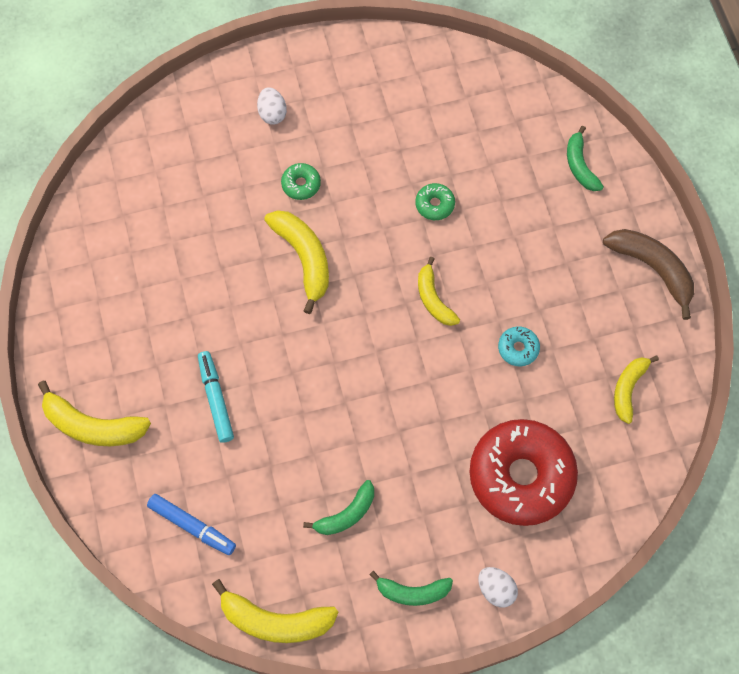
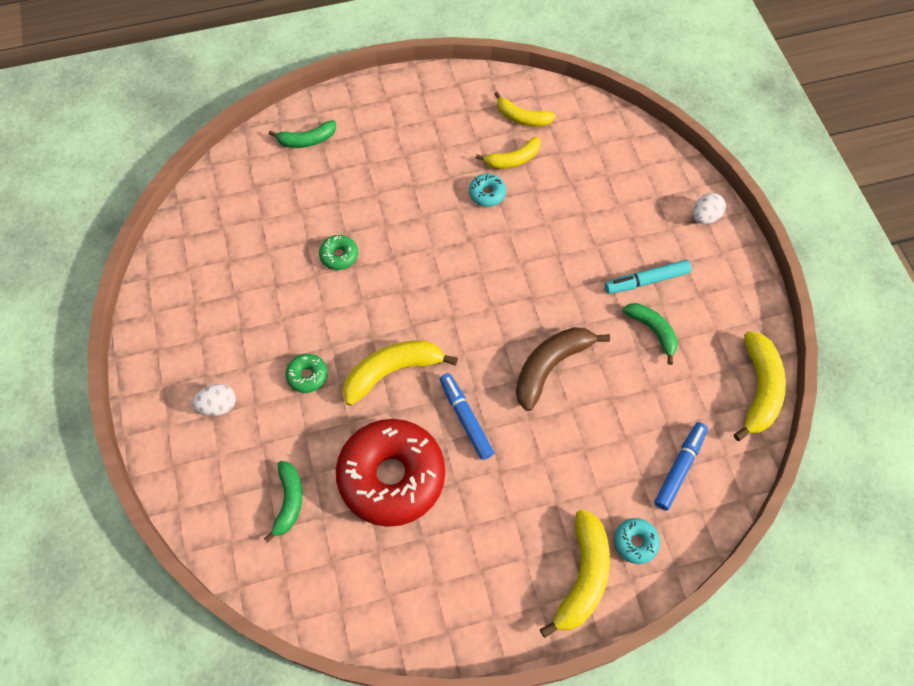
camera: 90 degrees left, 5 degrees down
(121, 476) = (635, 542): none -> turquoise donut
(216, 399) = (546, 451): turquoise marker -> turquoise marker (646, 281)
(252, 325) = (465, 418): none -> blue marker
(412, 592) = (716, 278): green banana -> green banana (289, 501)
(433, 299) = (438, 258): yellow banana -> yellow banana (513, 159)
(521, 476) = (604, 196): red donut -> red donut (392, 476)
(652, 269) = (412, 95): brown banana -> brown banana (550, 367)

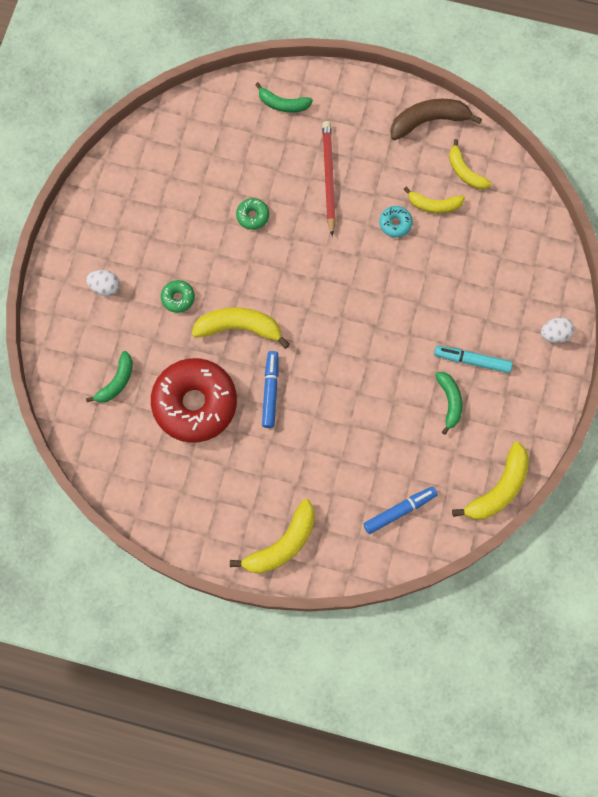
camera: 30 degrees right, 10 degrees up
(395, 184) = (329, 178): none -> red pencil
(550, 367) = (355, 387): brown banana -> brown banana (429, 121)
(635, 542) = (333, 542): turquoise donut -> none

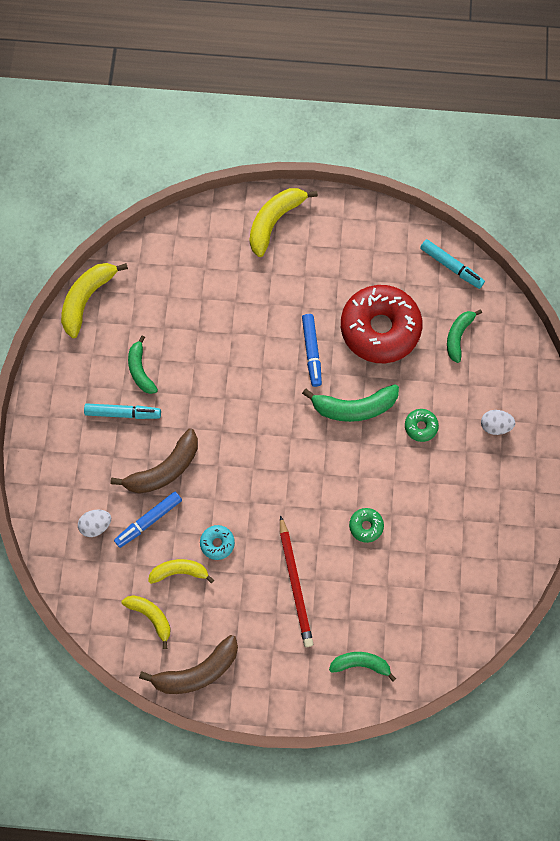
camera: 170 degrees right, 0 degrees up
(103, 458) = (451, 266): none -> turquoise marker
(239, 328) = (354, 407): yellow banana -> green banana
(399, 511) = (175, 265): blue marker -> blue marker (148, 520)
(437, 299) = (164, 469): none -> brown banana
(555, 334) = (44, 453): white egg -> white egg (96, 525)

